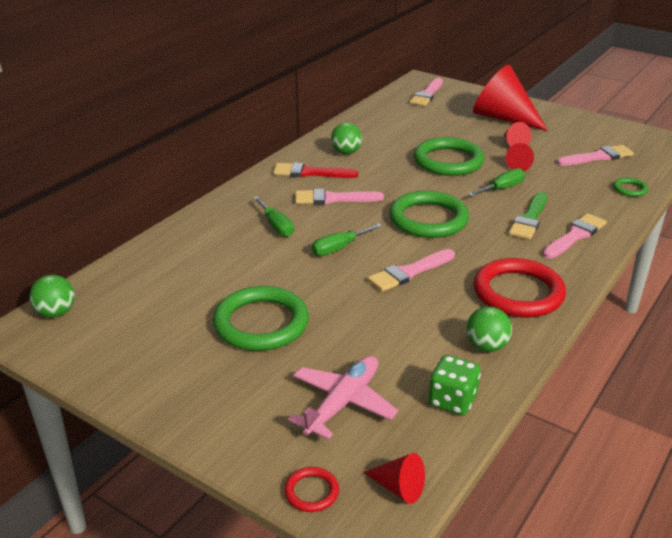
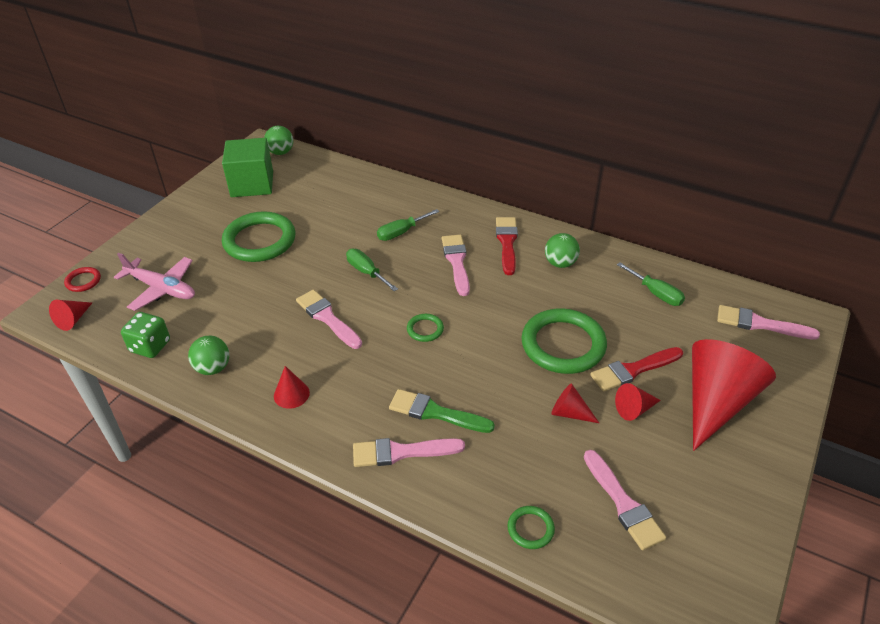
camera: 85 degrees right, 10 degrees up
(126, 336) = (252, 184): none -> green cube
(428, 219) = (425, 329): green ring -> green ring, size x0.45
(474, 139) = (633, 370): none -> red brush
(502, 189) = (504, 391): green screwdriver -> green screwdriver (656, 293)
(518, 293) = (291, 394): red ring -> red cone
(575, 236) = (401, 452): pink brush -> pink brush turned 135 degrees clockwise

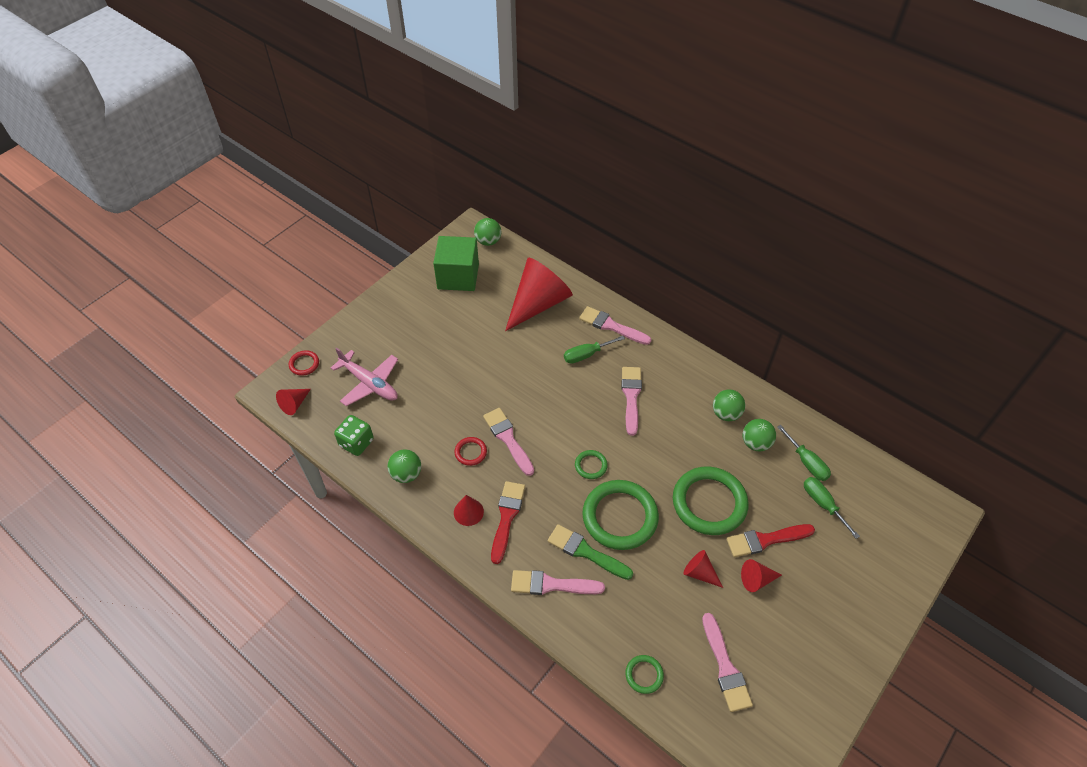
camera: 10 degrees right, 10 degrees up
(259, 241) = (458, 344): green ring -> green ring (620, 517)
(286, 336) = (470, 452): none -> red ring
(366, 272) = (549, 395): green screwdriver -> green screwdriver (823, 504)
(507, 243) = (681, 382): red brush -> red brush (507, 517)
(598, 284) = (755, 443): none -> green ball
(716, 402) = (830, 586): red cone -> red cone (538, 304)
(760, 324) = (894, 512): pink brush -> pink brush (611, 326)

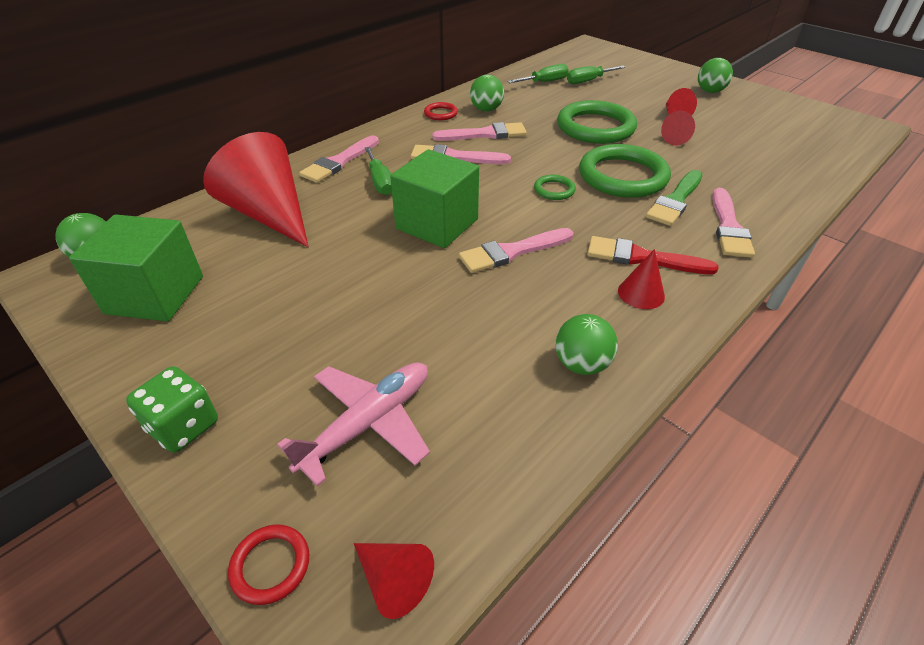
camera: 85 degrees left, 10 degrees down
(356, 443) = (514, 442): green dice -> green dice (184, 426)
(470, 452) = (535, 288): red ring -> red ring (441, 113)
(536, 394) = (437, 224): none -> green cube
(644, 675) = (806, 176): green ring -> none
(725, 667) = (771, 136): pink brush -> pink brush (485, 134)
(755, 443) = (523, 100): green ball -> green ball (710, 91)
(765, 540) = (631, 107): red brush -> none

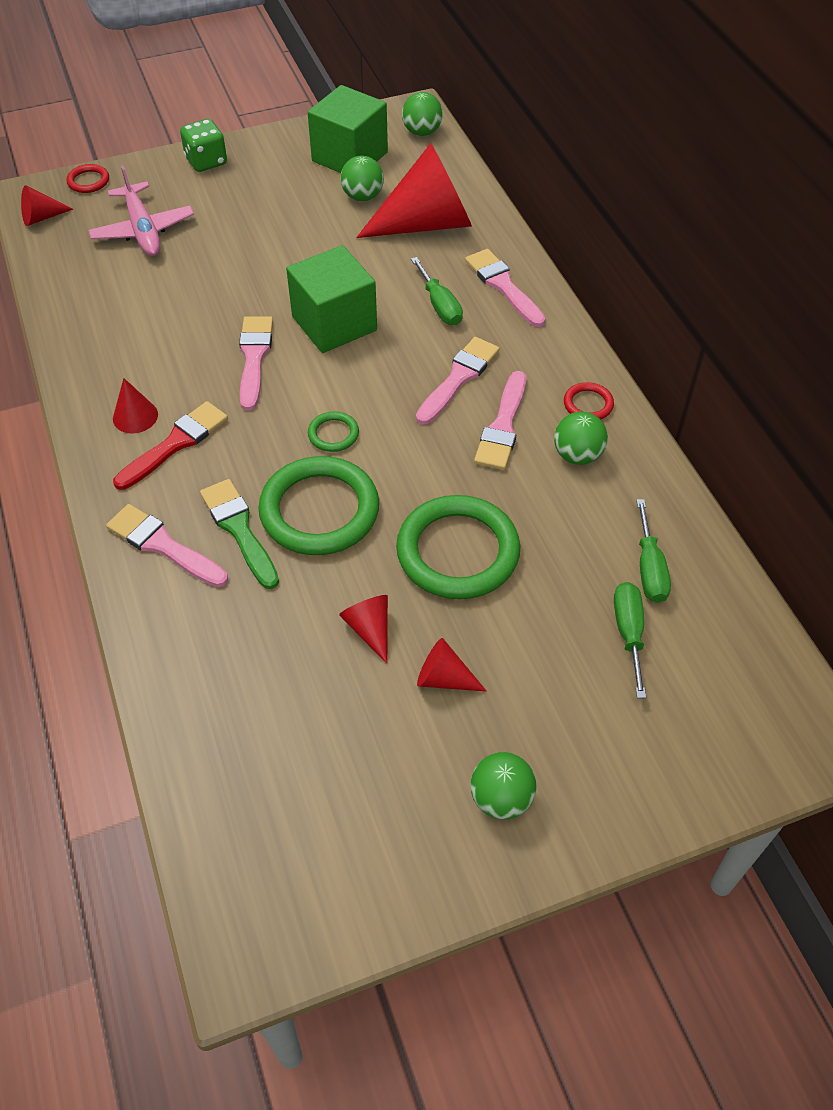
camera: 115 degrees right, 10 degrees up
(380, 182) = (440, 305): green screwdriver -> green screwdriver turned 120 degrees counterclockwise
(581, 364) = (100, 343): green ball -> green ball (362, 196)

